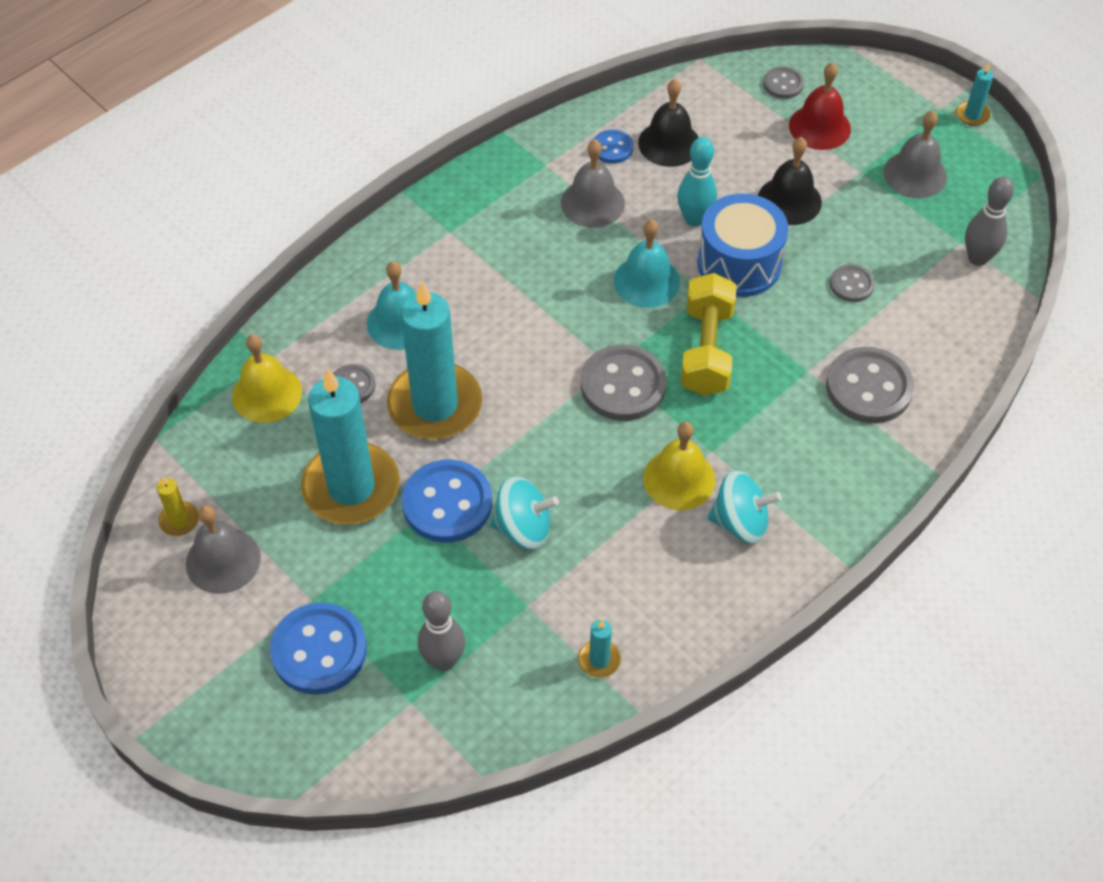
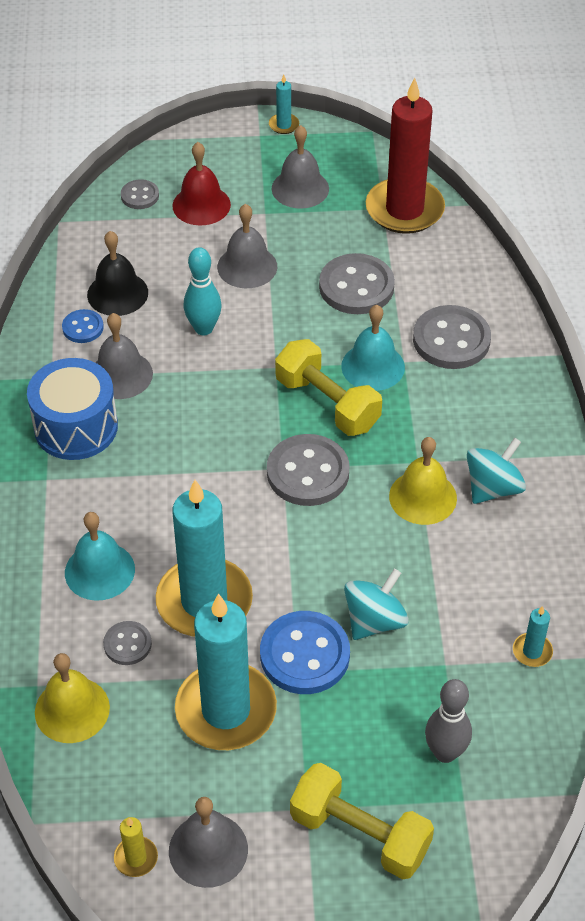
camera: 50 degrees left, 5 degrees down
(319, 650) = (360, 834): blue button -> yellow dumbbell
(646, 281) = (229, 394): turquoise bell -> turquoise bell (373, 366)
(739, 264) = (271, 332): blue drum -> blue drum (76, 427)
(789, 200) = (247, 266): black bell -> grey bell
(851, 284) = (356, 287): grey button -> grey button, size x1.87
(977, 258) = (404, 209): grey bowling pin -> red candle

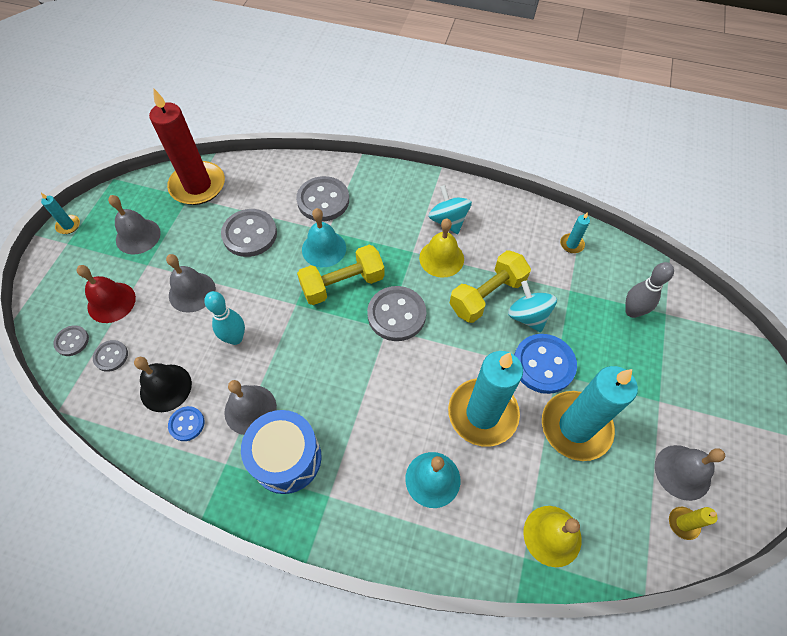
camera: 70 degrees left, 10 degrees up
(127, 644) = (505, 477): grey button -> grey button (111, 356)
(360, 834) = (682, 376): yellow dumbbell -> yellow dumbbell (487, 295)

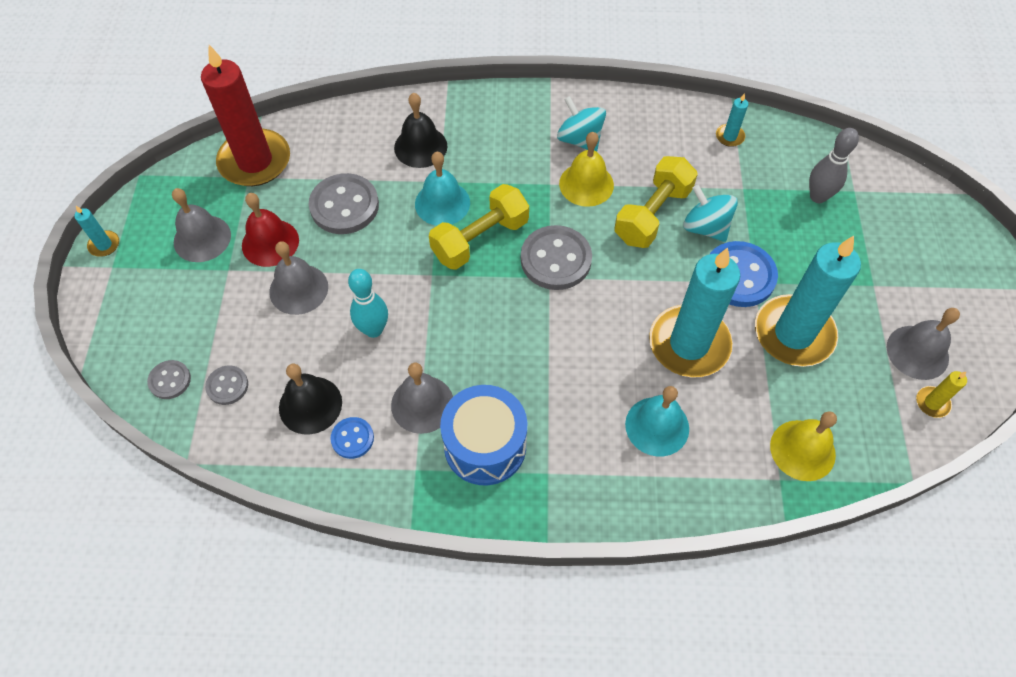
camera: 15 degrees left, 0 degrees up
(111, 302) = (201, 324): red bell -> red bell (270, 242)
(323, 200) = (420, 147): grey button -> black bell

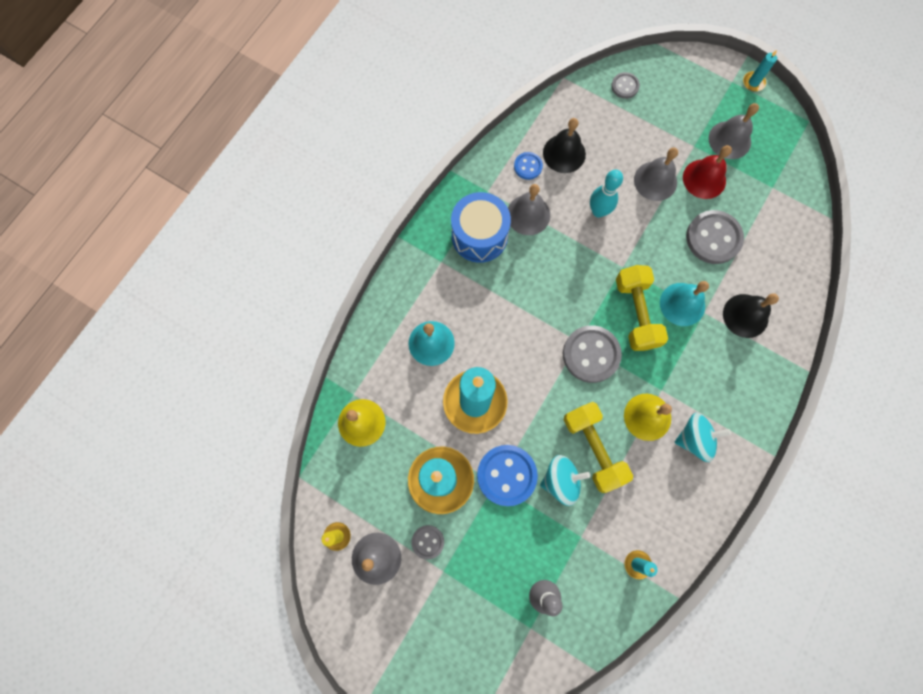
camera: 120 degrees right, 15 degrees up
(227, 386) = (603, 115): grey button -> grey button (428, 542)
(255, 161) = (786, 197): red candle -> none

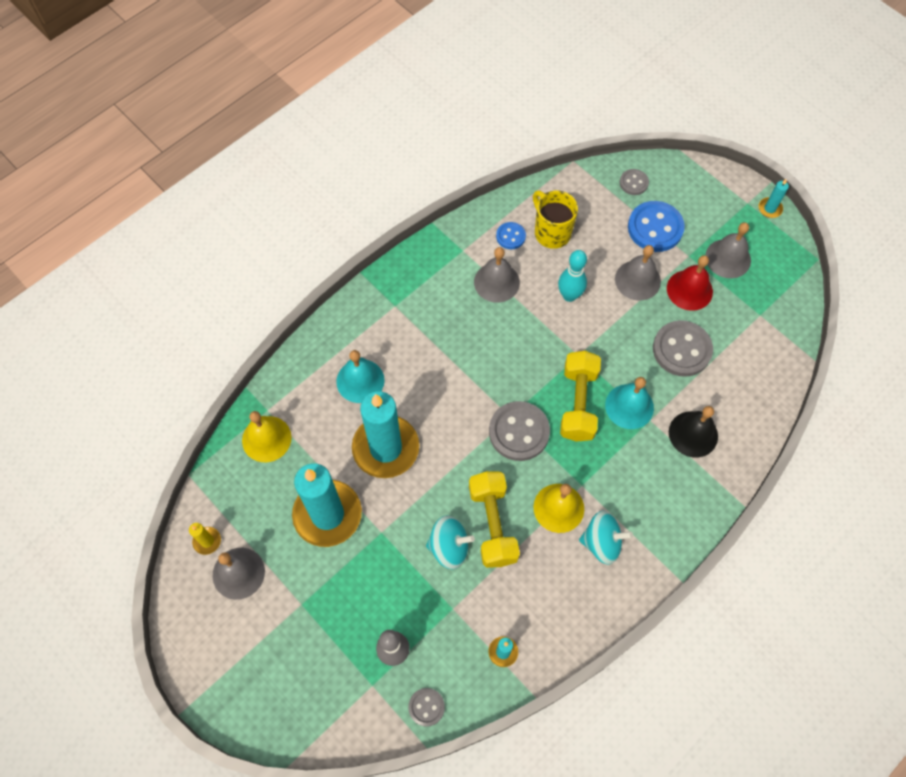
camera: 15 degrees right, 10 degrees down
(428, 542) = (295, 571): grey button -> grey button (426, 707)
(479, 236) = (441, 290): blue drum -> none
(506, 475) = (395, 527): blue button -> blue button (655, 228)
(564, 153) = (551, 232): black bell -> yellow mug

